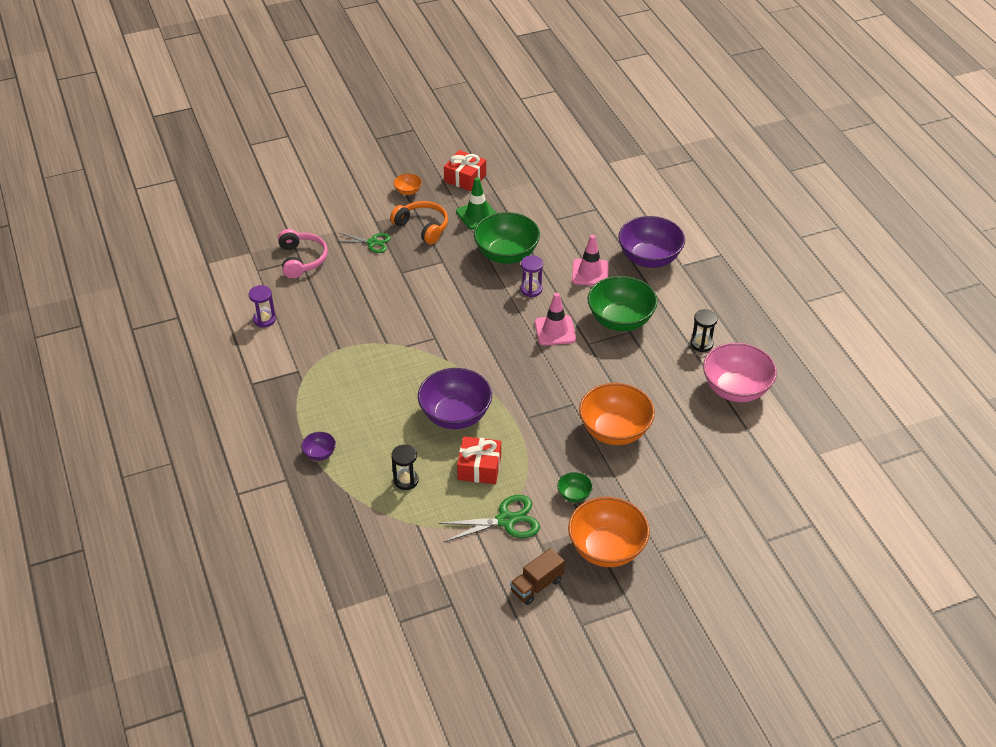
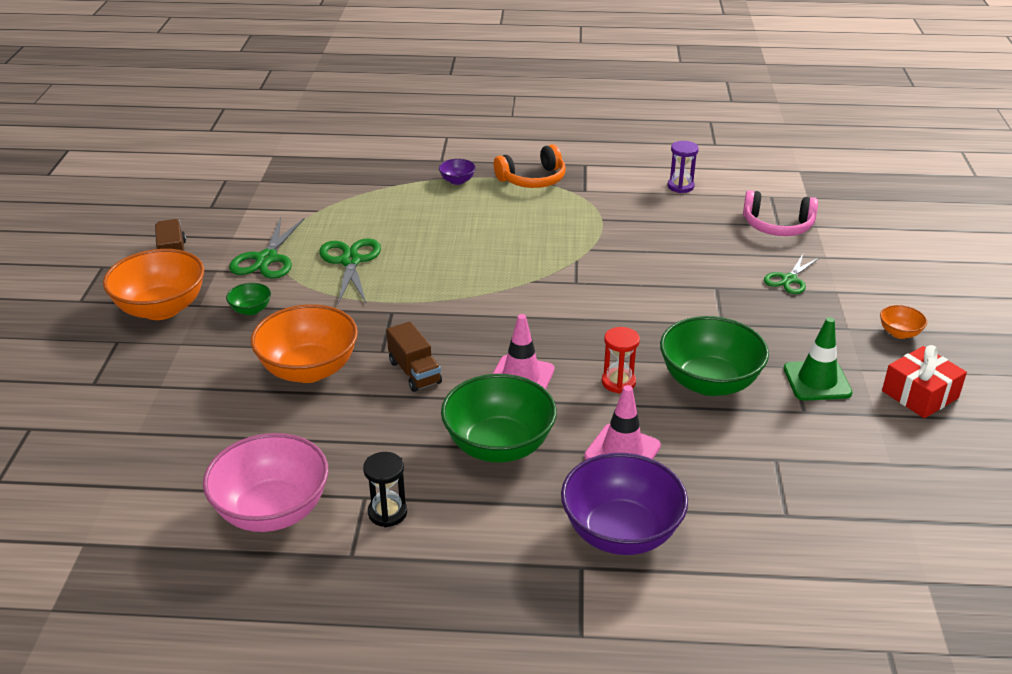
camera: 115 degrees right, 10 degrees down
(406, 480) = (377, 217): black hourglass -> none
(422, 227) = (806, 325): orange headphones -> orange headphones (532, 179)
(455, 415) = (438, 265): purple bowl -> none
(479, 468) = (350, 261): red gift -> green scissors
(531, 289) = (618, 382): purple hourglass -> red hourglass
(582, 379) = (414, 372): none -> brown truck

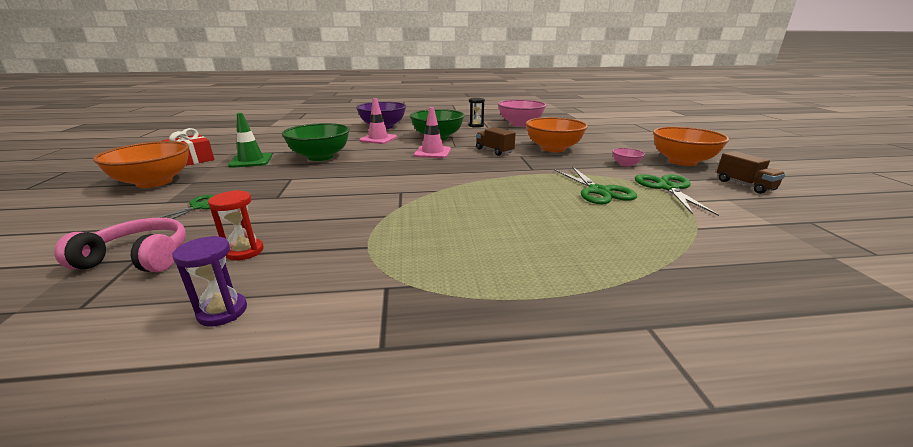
camera: 170 degrees right, 10 degrees down
(251, 310) = (625, 164): green bowl -> pink bowl
(457, 181) = (582, 284): purple bowl -> none
(532, 179) = (470, 300): orange headphones -> none
(618, 382) = (375, 154): red hourglass -> red hourglass (244, 251)
(899, 333) = (154, 182): orange bowl -> orange bowl, size x2.21

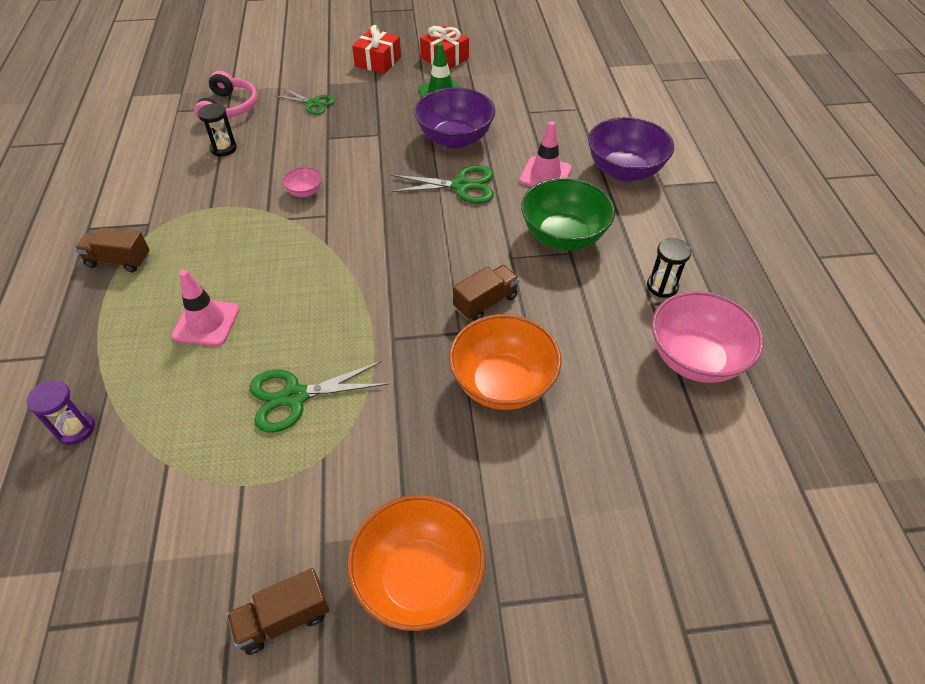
camera: 90 degrees right, 25 degrees up
(154, 182) = (378, 61): orange bowl -> red gift
(222, 312) = (150, 161): purple hourglass -> purple hourglass (76, 429)
(244, 251) = (223, 148): red hourglass -> black hourglass
(320, 157) = (455, 139): green bowl -> purple bowl
(432, 152) = (475, 234): pink traffic cone -> pink traffic cone (206, 323)
(460, 299) = (119, 261): none -> brown truck
(625, 164) = (407, 470): pink bowl -> pink bowl (305, 192)
(668, 188) = (292, 489): green scissors -> green scissors (461, 186)

